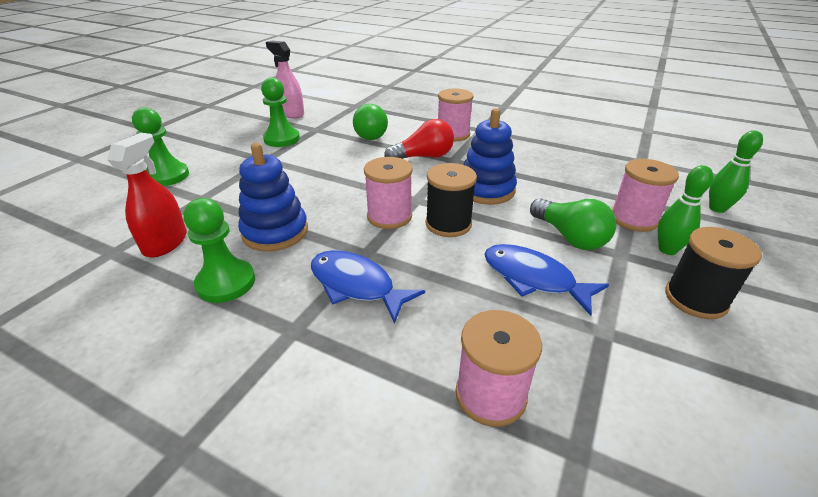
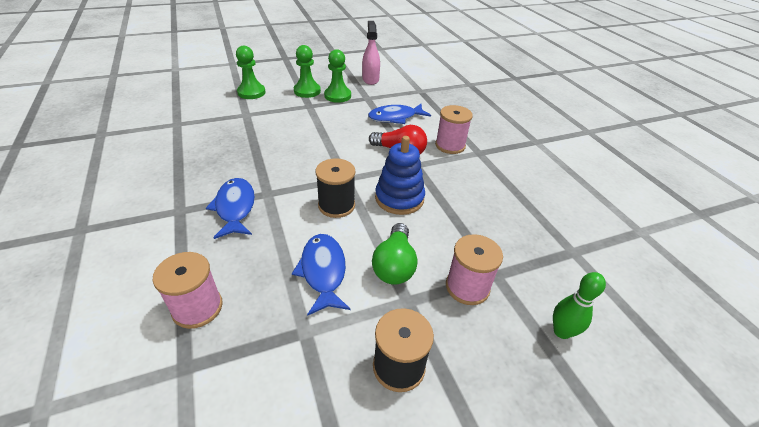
camera: 40 degrees right, 5 degrees up
(165, 243) = (199, 131): red spray bottle -> none
(226, 283) = (191, 168): green pawn -> green pawn (307, 91)
(275, 232) = (248, 154): blue stacking toy -> none
(372, 134) = (395, 118): green light bulb -> blue fish
(389, 216) = (313, 180): pink spool -> none
(667, 250) = (447, 324): green bowling pin -> none

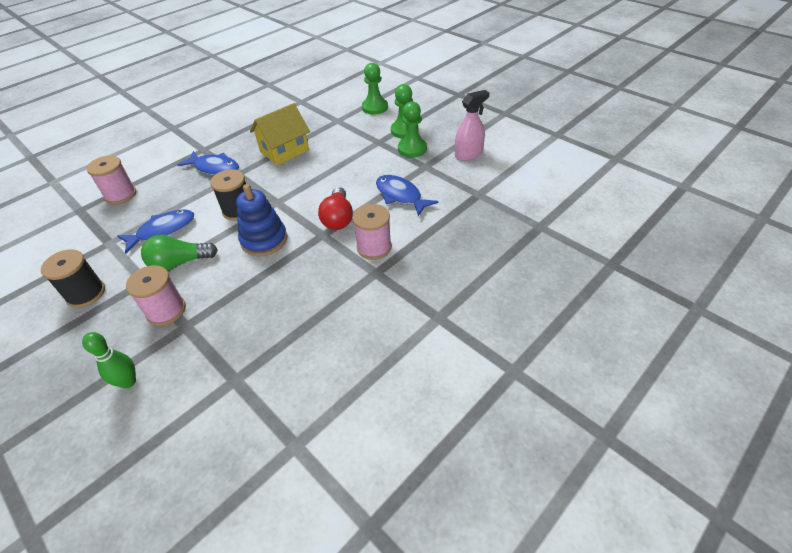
camera: 70 degrees right, 5 degrees up
(235, 208) = (215, 168): blue fish -> blue fish turned 60 degrees clockwise
(261, 155) = (284, 151): none -> yellow house

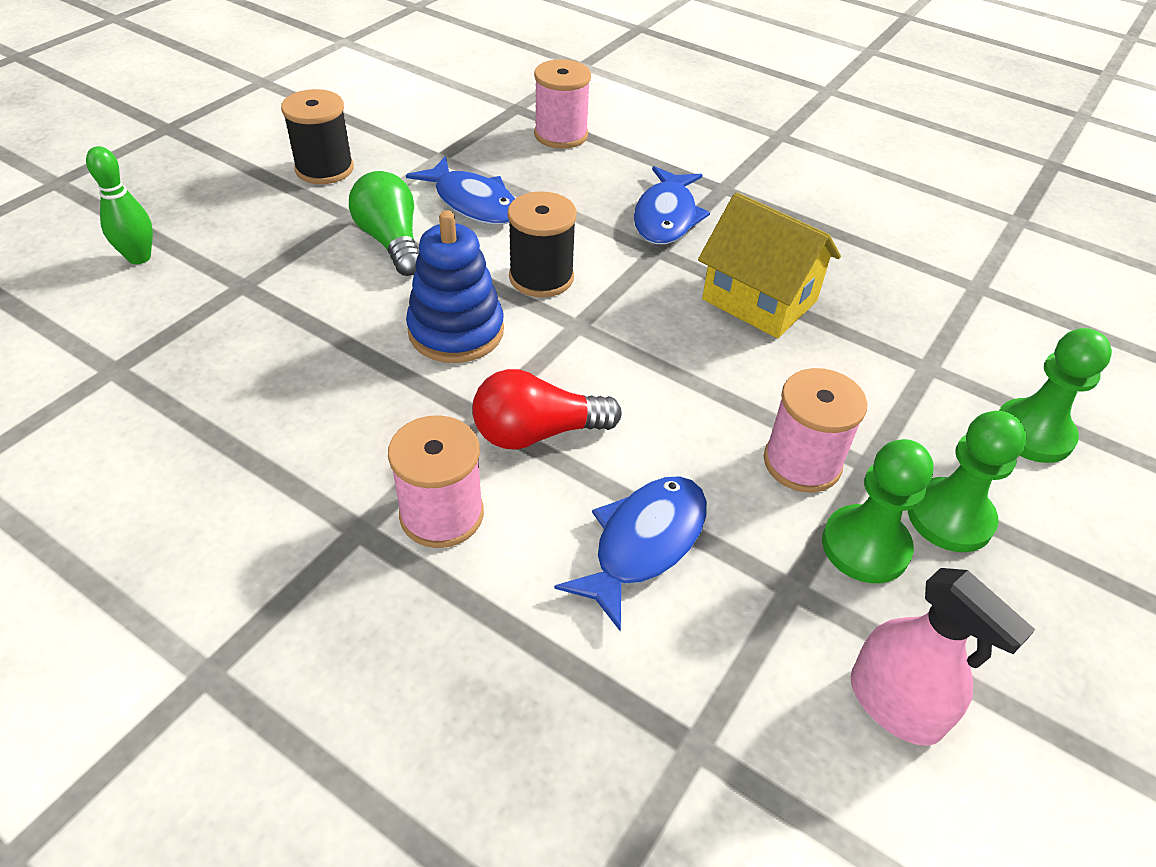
camera: 75 degrees right, 0 degrees up
(166, 310) = (279, 256): pink spool -> pink spool (802, 463)

